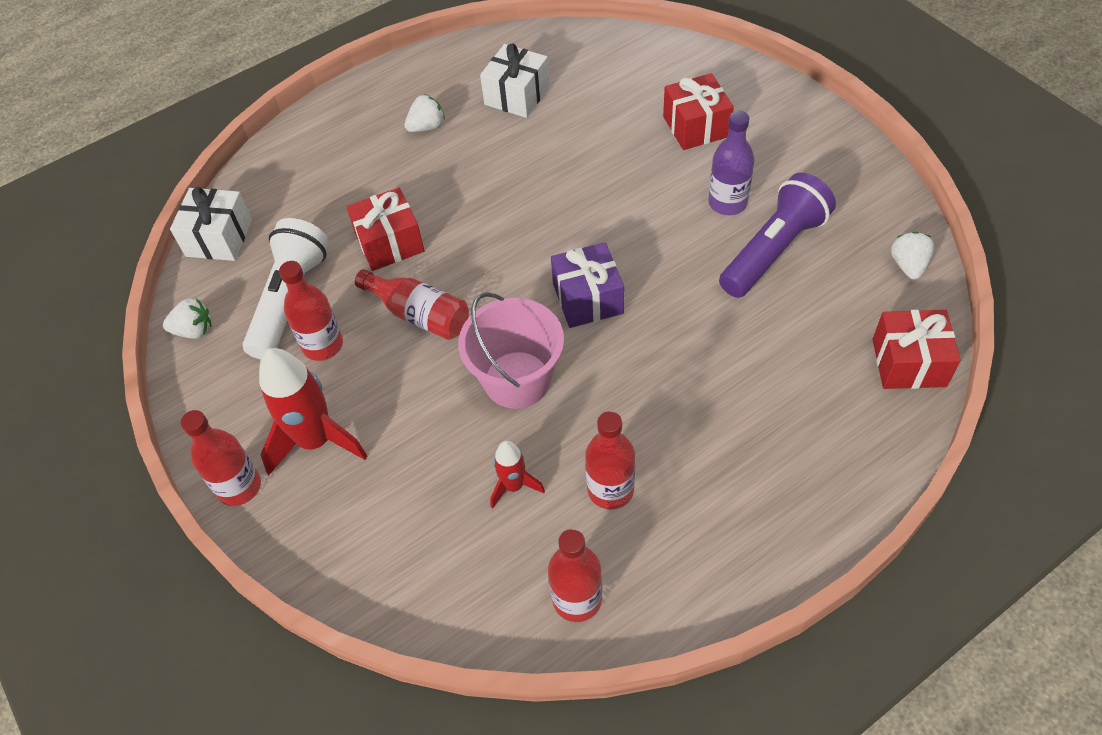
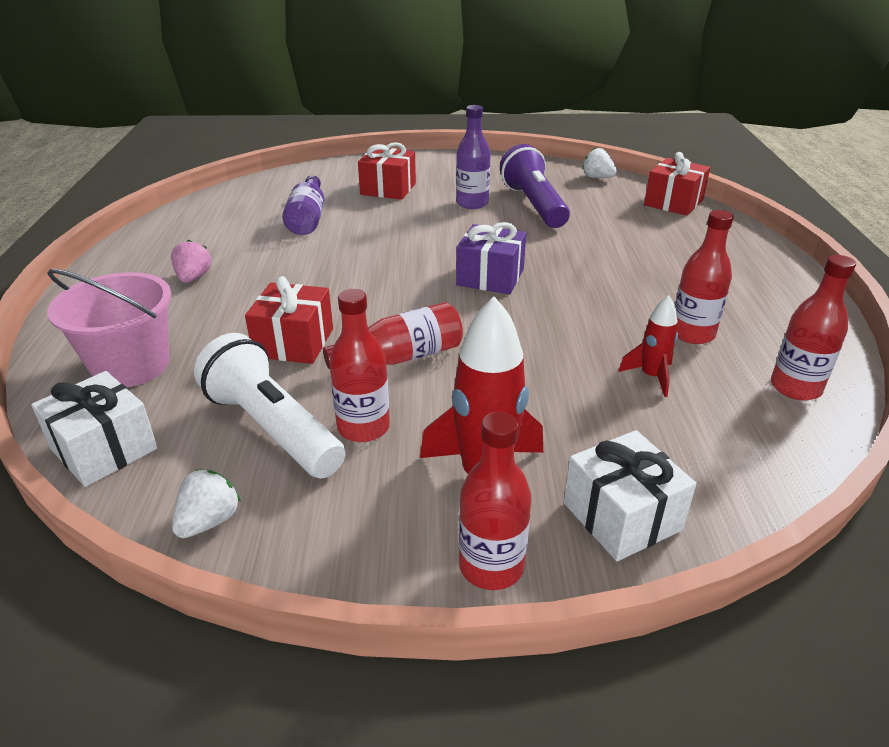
camera: 60 degrees left, 20 degrees down
(427, 127) = (193, 278): white strawberry -> pink strawberry
(517, 95) = (238, 232): white gift -> white gift (621, 516)
(517, 380) = (536, 335): pink bucket -> pink bucket (131, 365)
(581, 117) = (307, 219): none -> purple bottle

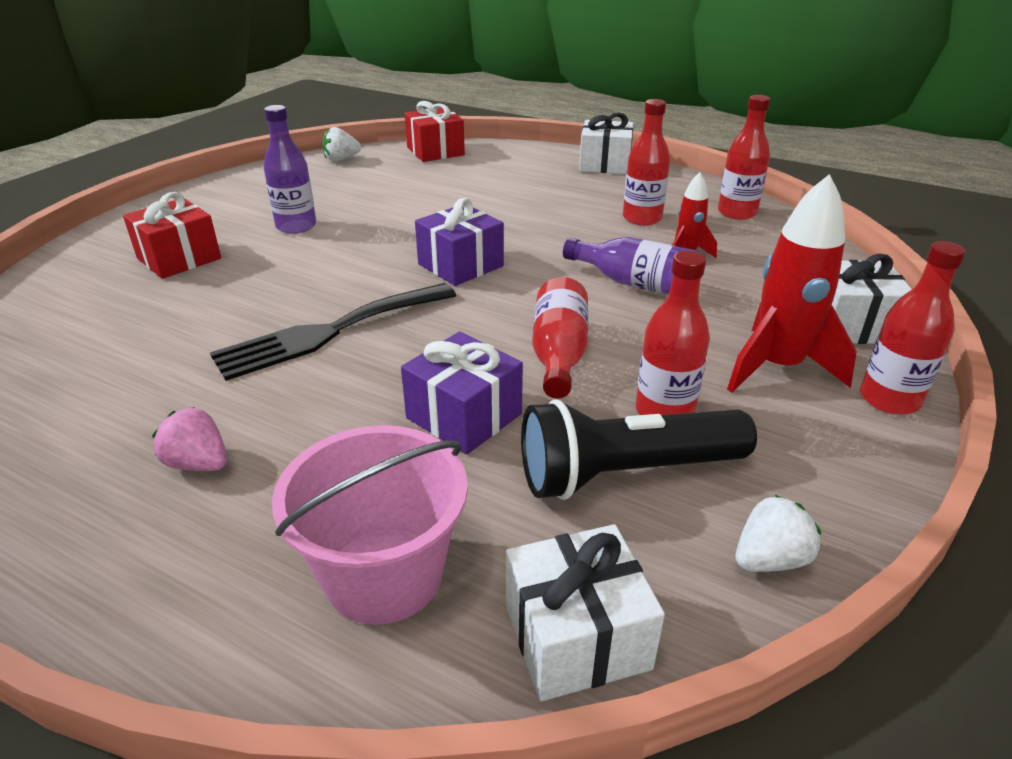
camera: 60 degrees left, 0 degrees up
(209, 521) = (769, 559): white strawberry -> white strawberry turned 90 degrees clockwise
(272, 428) = (626, 473): white flashlight -> black flashlight
(294, 342) = (464, 416): red gift -> purple gift
(307, 219) = (166, 330): purple bottle -> purple bottle (635, 284)
(350, 264) = (329, 332): none -> black fork
(534, 205) = (349, 201): purple flashlight -> none
(786, 282) = (604, 164): none -> white gift

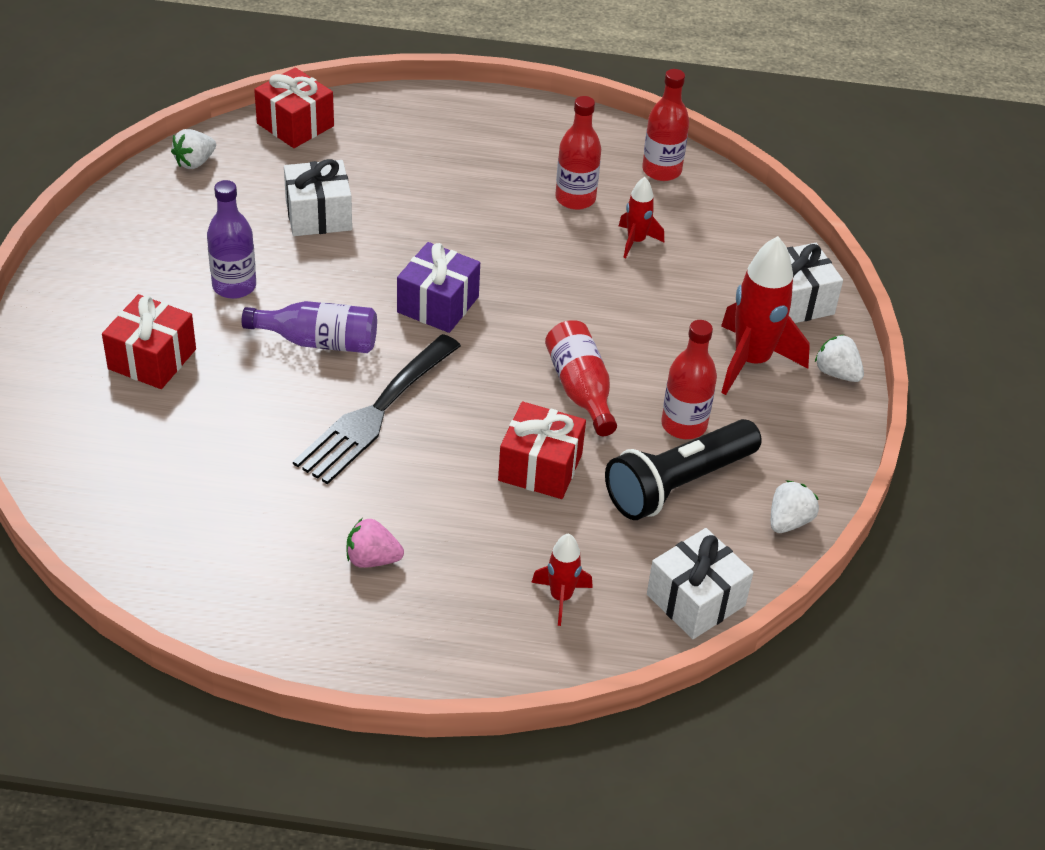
camera: 25 degrees left, 10 degrees up
(384, 574) = (561, 597): pink bucket -> red rocket
(464, 416) = (540, 467): purple gift -> red gift
(604, 164) = (498, 113): white gift -> white gift (318, 215)
(635, 284) = (607, 292): purple bottle -> purple bottle (319, 341)
(889, 399) = (836, 373): red bottle -> white strawberry

